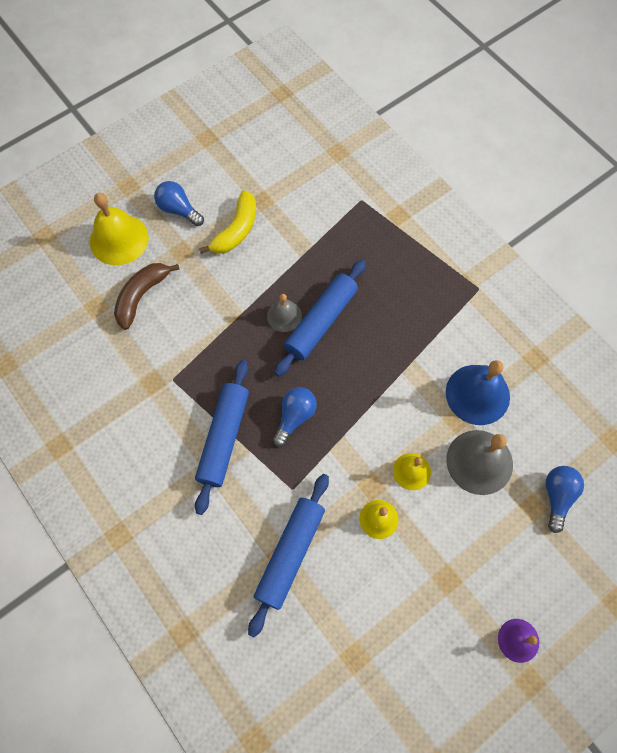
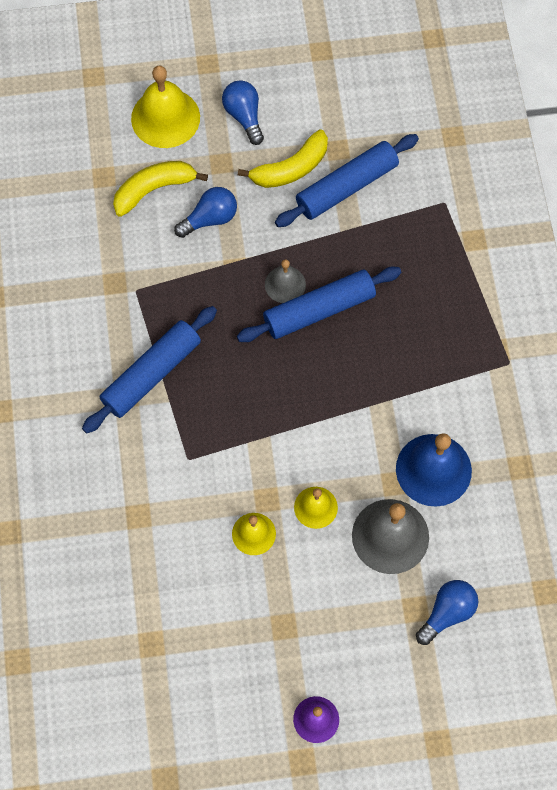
camera: 30 degrees right, 0 degrees up
(141, 296) = (154, 190): brown banana -> yellow banana
(290, 554) = (148, 517): blue rolling pin -> blue rolling pin (346, 187)
(295, 417) = (233, 391): blue light bulb -> blue light bulb (210, 219)

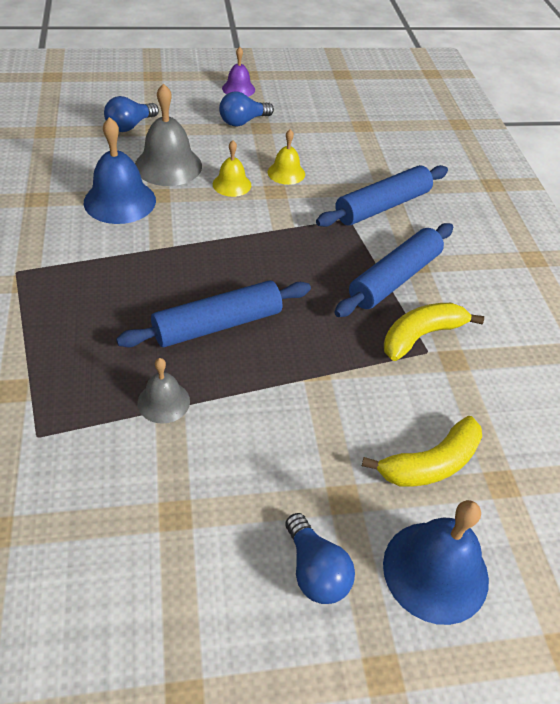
camera: 175 degrees right, 20 degrees down
(165, 118) = (435, 571): yellow bell -> blue bell
(210, 219) = (351, 425): blue light bulb -> blue light bulb (243, 121)
(285, 284) = (256, 350): grey bell -> grey bell (163, 402)
(291, 168) = (245, 487): yellow banana -> yellow banana (421, 336)
(346, 187) = (168, 460): blue rolling pin -> blue rolling pin (382, 206)

